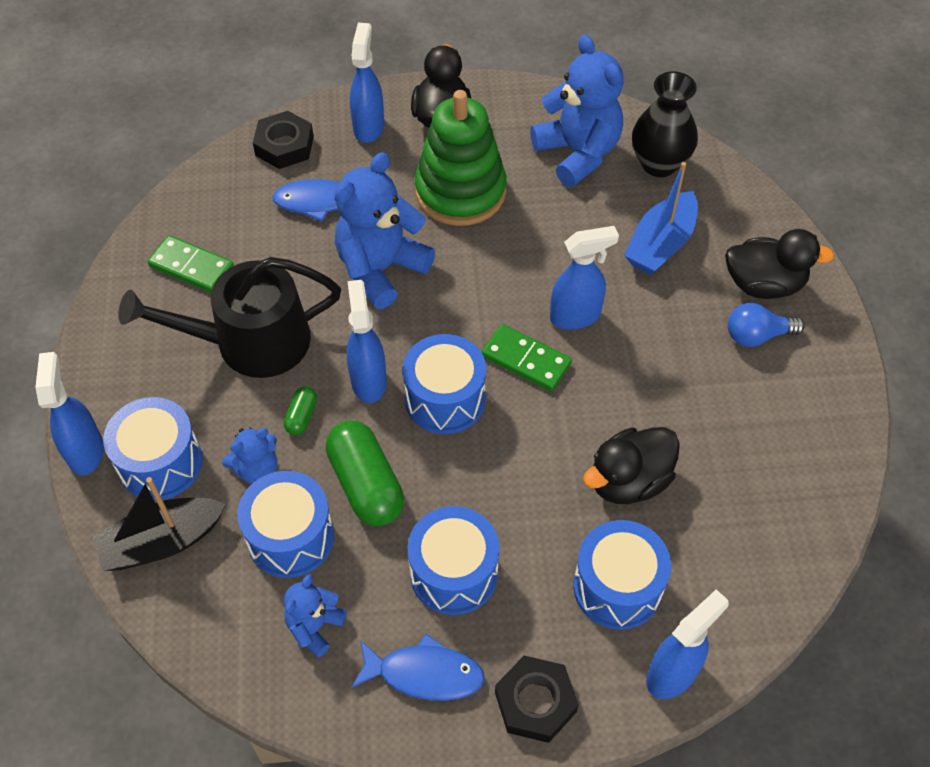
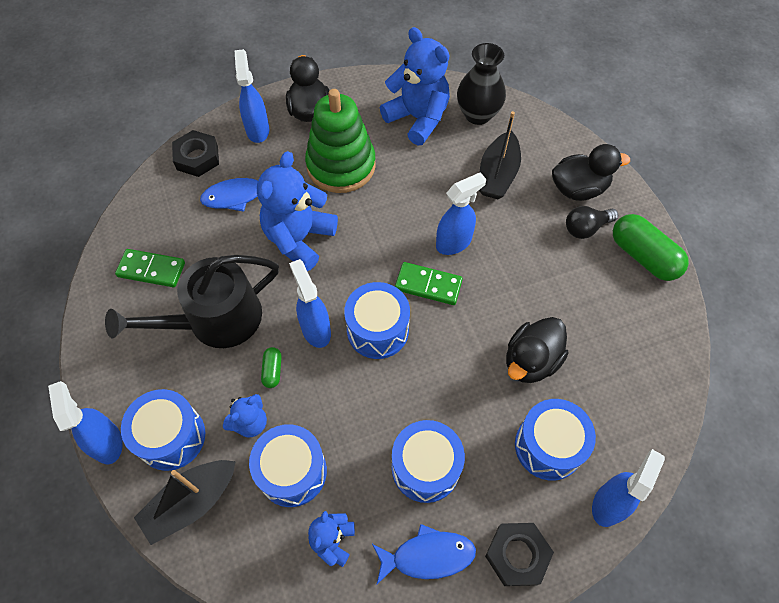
camera: 15 degrees left, 5 degrees up
(366, 484) = (338, 413): green capsule -> green capsule (643, 256)
(660, 244) = (497, 174): blue boat -> black boat
(757, 335) = (586, 228): blue light bulb -> black light bulb

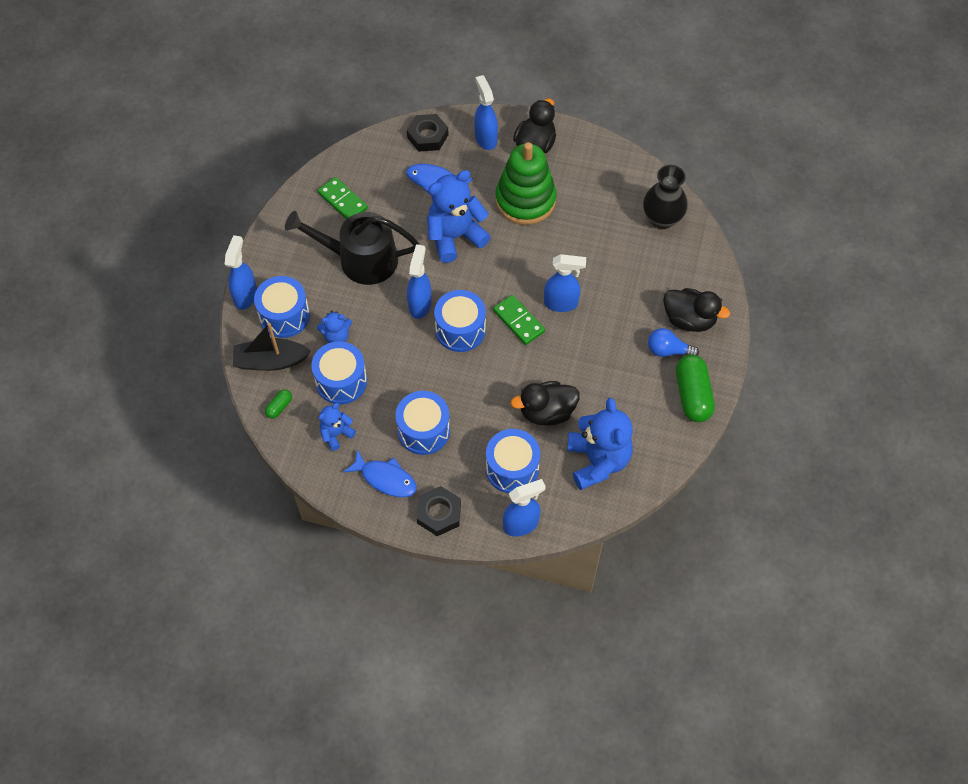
camera: 35 degrees right, 0 degrees up
(257, 130) = (485, 138): blue spray bottle -> blue spray bottle turned 45 degrees counterclockwise
(272, 370) = (373, 314): green capsule -> green capsule (279, 407)
(417, 118) = (612, 196): blue teddy bear -> blue teddy bear (597, 461)
(497, 174) = (636, 273): black boat -> none
(586, 228) = (668, 350): black light bulb -> blue light bulb

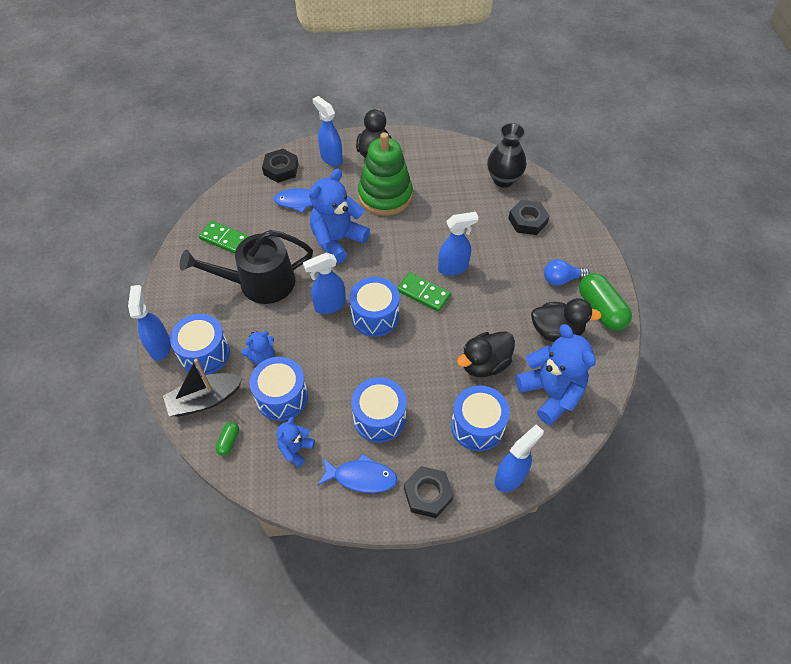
camera: 20 degrees left, 5 degrees down
(420, 304) = (329, 305): blue spray bottle -> blue spray bottle turned 105 degrees counterclockwise
(664, 275) = (527, 221): none -> black nut
(689, 319) = (565, 249): black duck -> black duck (556, 331)

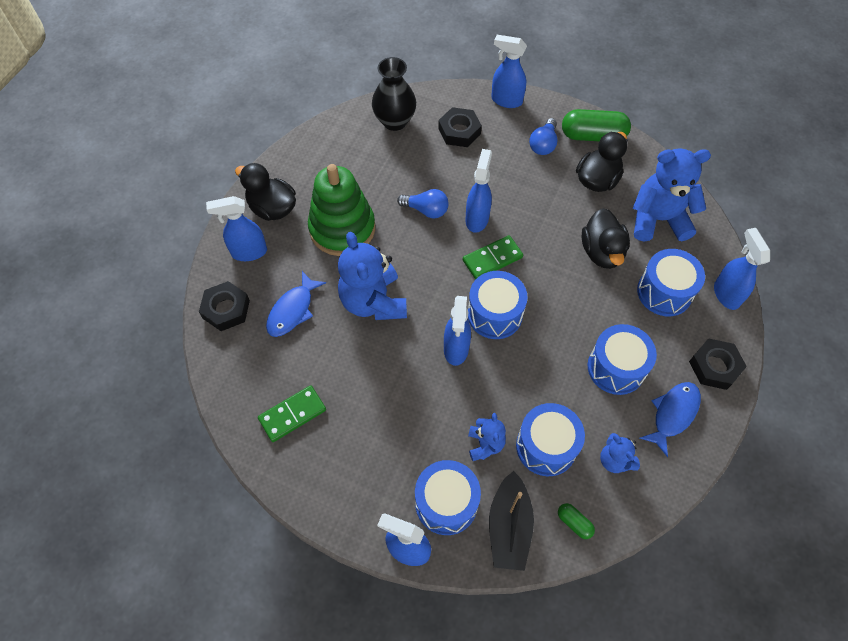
camera: 60 degrees left, 5 degrees up
(259, 283) = (382, 404): black watering can -> none
(437, 234) = (426, 210): none -> blue light bulb
(585, 236) = (506, 100): none -> blue spray bottle

